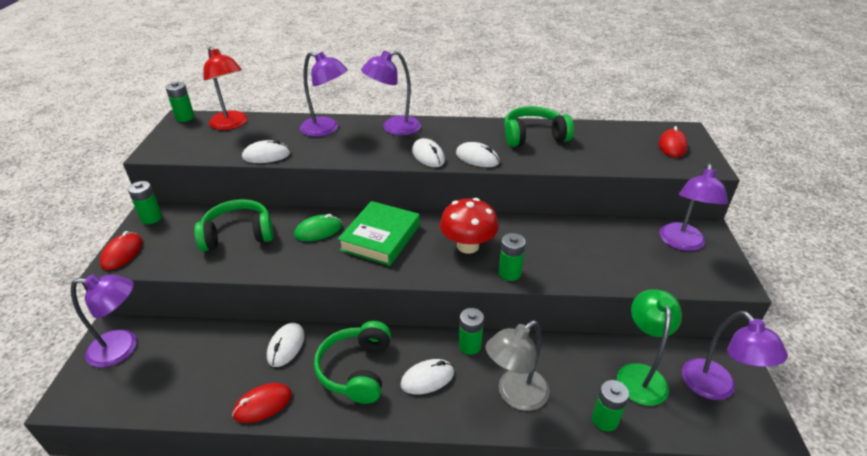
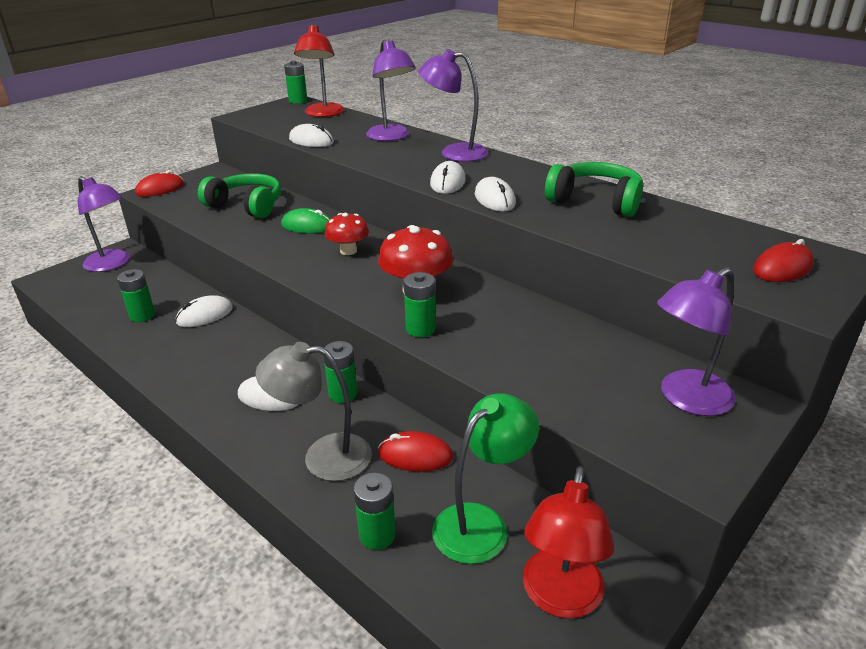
camera: 40 degrees right, 5 degrees down
(151, 218) = (209, 174): green battery -> green battery (142, 315)
(263, 404) = (135, 345): red mouse -> red mouse (415, 455)
(356, 370) = (227, 359): green headphones -> none
(380, 237) = (348, 251): green book -> red mushroom
(716, 388) = (560, 598): purple lamp -> red lamp

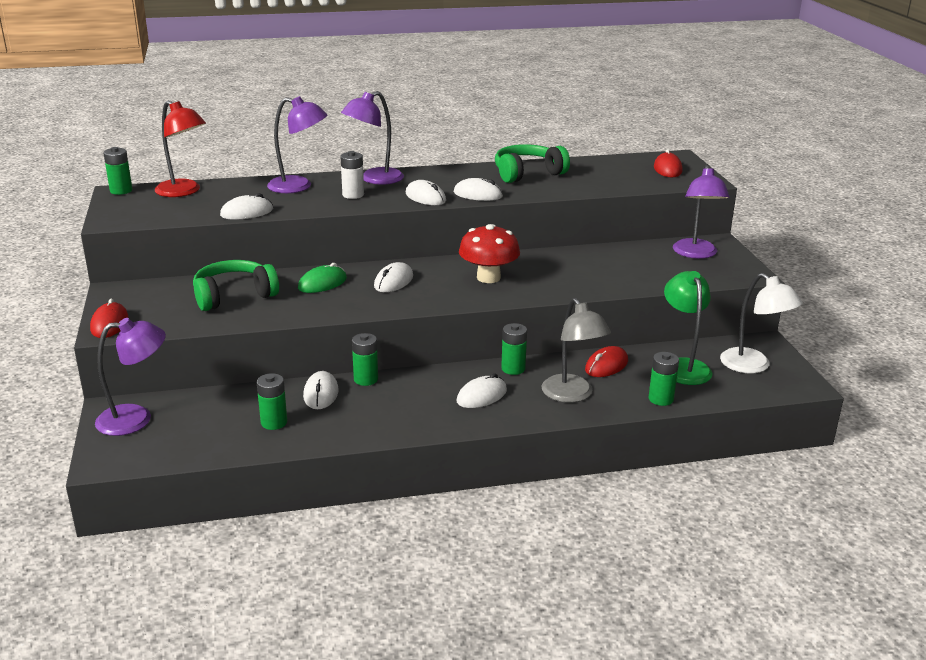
camera: 55 degrees left, 5 degrees down
(323, 457) = (572, 395): grey lamp -> grey lamp turned 60 degrees counterclockwise
(348, 251) = (393, 281): red mushroom -> white mouse
(405, 157) = (353, 195): none -> white battery
(420, 329) = (539, 292): green battery -> green battery (366, 379)
(560, 598) = (753, 366): red lamp -> white lamp

